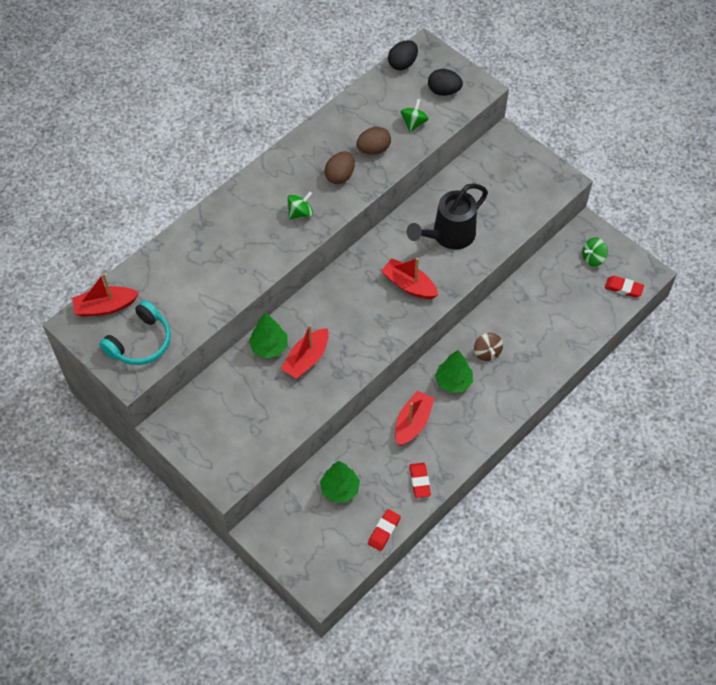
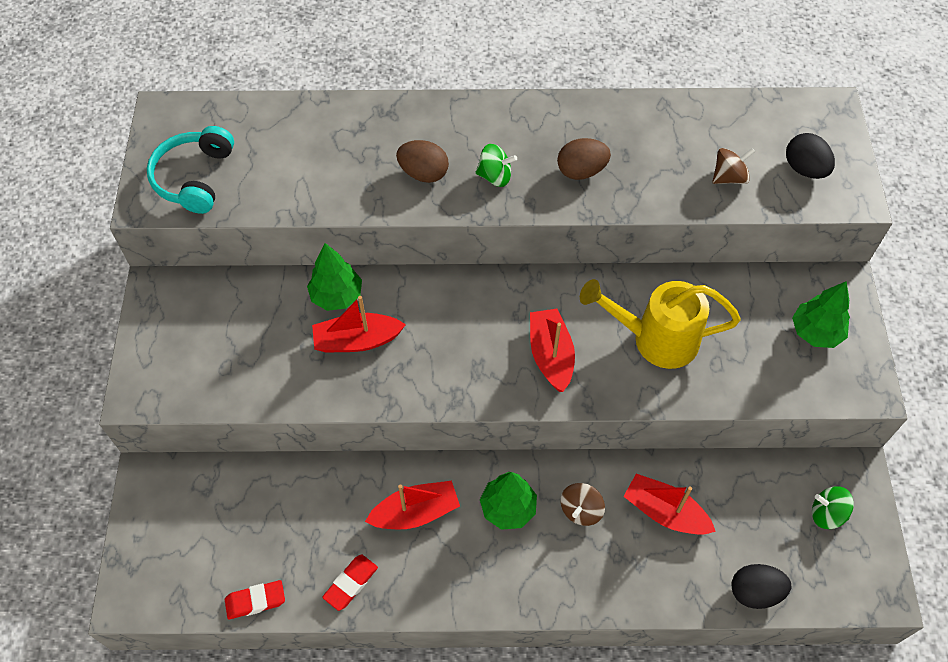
camera: 45 degrees right, 0 degrees up
(105, 307) = (207, 119): red boat -> red boat (665, 512)
(140, 342) = (195, 178): turquoise headphones -> turquoise headphones turned 105 degrees clockwise
(340, 489) = (266, 511): green tree -> green tree (815, 332)
(373, 149) = (650, 171): brown egg -> brown egg (423, 173)
(402, 64) = (787, 107): black egg -> black egg (755, 592)
(413, 123) = (729, 177): green spinning top -> brown spinning top
(449, 235) = (655, 339): black watering can -> yellow watering can
(623, 288) = (829, 583): red eraser -> none

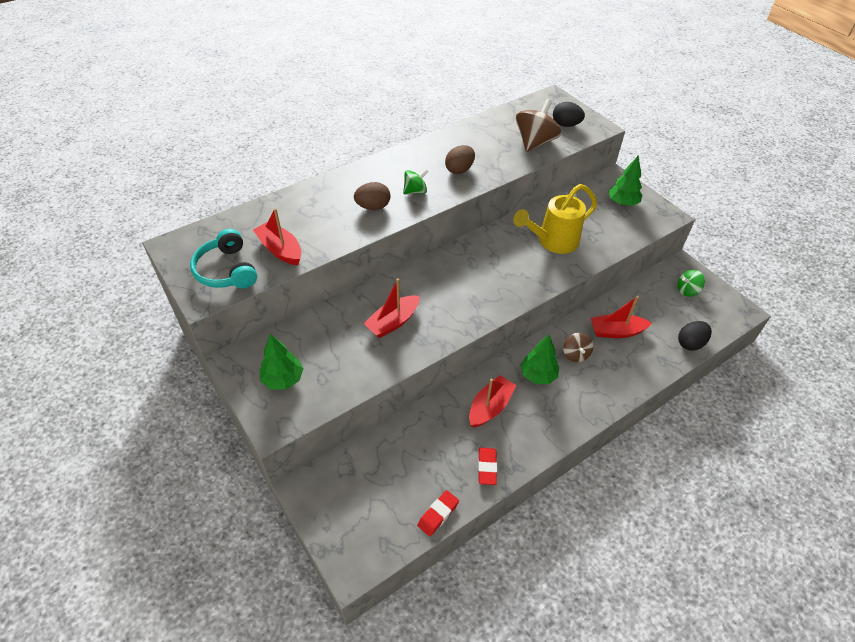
camera: 35 degrees left, 10 degrees down
(337, 296) = (359, 306): green tree -> green tree (283, 379)
(551, 355) = (508, 275): red boat -> red boat (280, 250)
(729, 177) = (535, 142): brown spinning top -> brown spinning top, size x1.78

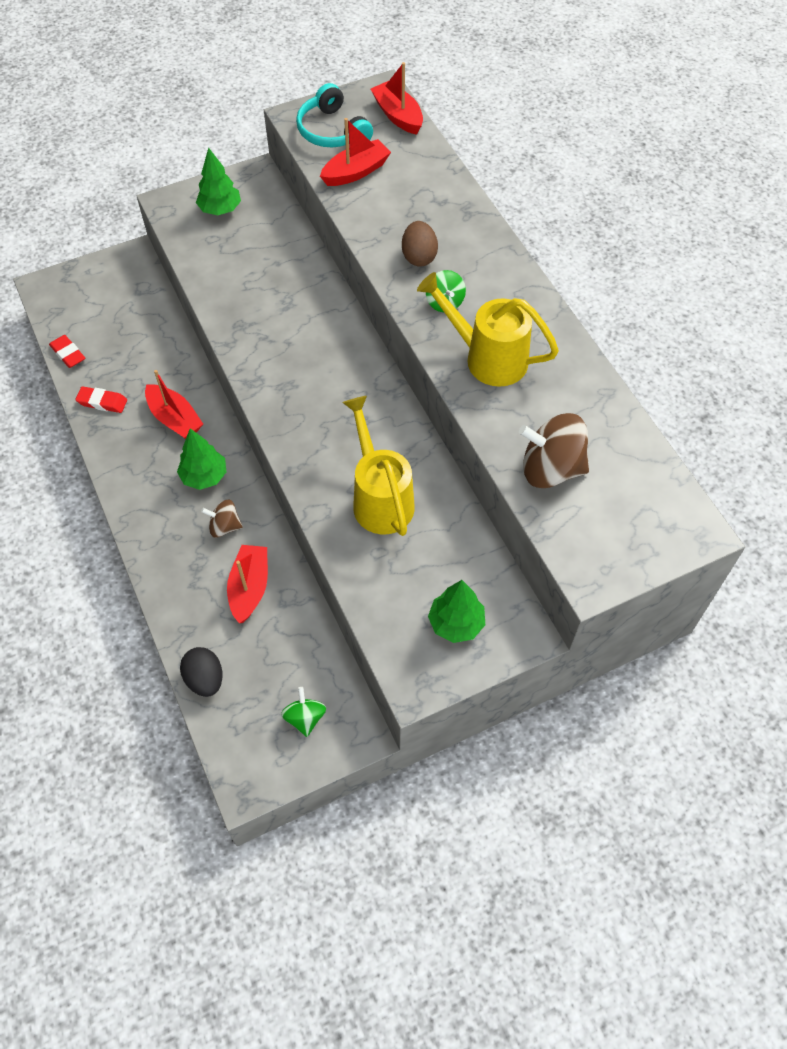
camera: 100 degrees right, 10 degrees up
(227, 270) = (332, 131): turquoise headphones -> turquoise headphones turned 105 degrees counterclockwise
(393, 322) = (273, 302): red boat -> red boat (398, 116)
(459, 170) = (487, 358): brown egg -> yellow watering can
(535, 142) = (551, 469): brown spinning top -> brown spinning top turned 150 degrees clockwise
(566, 125) = (601, 527): black egg -> none

